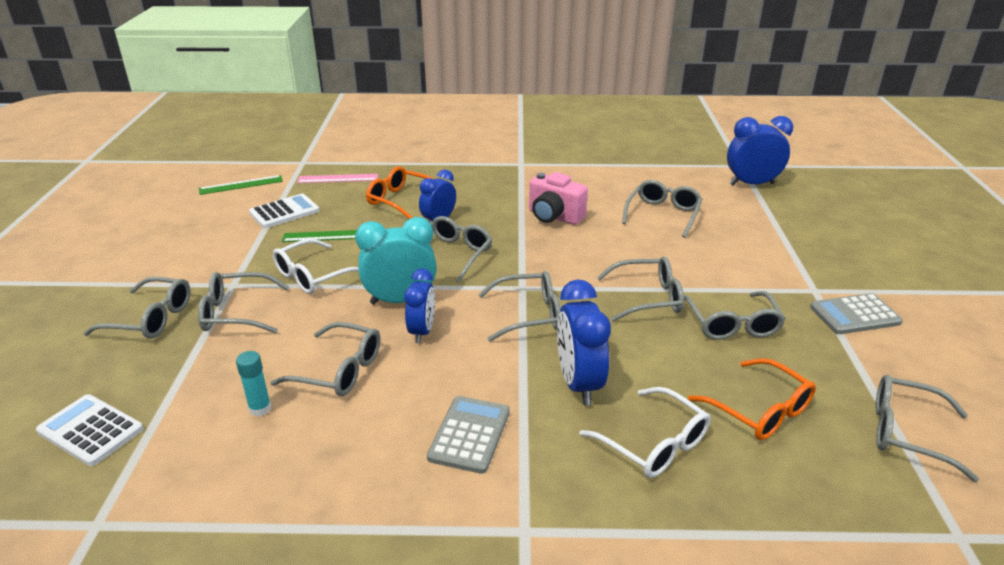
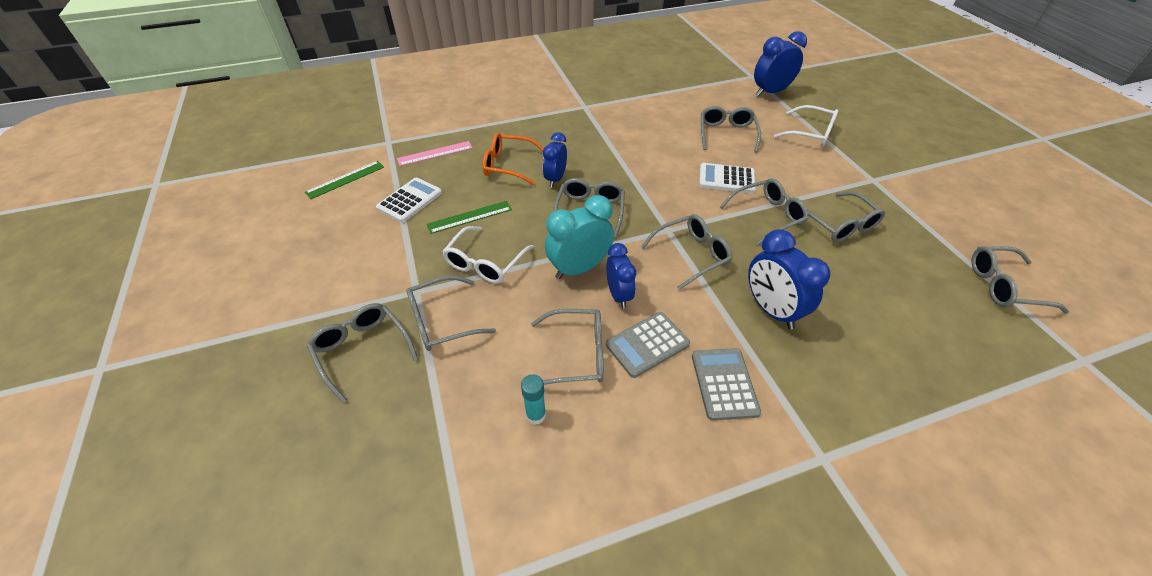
camera: 20 degrees left, 15 degrees up
(91, 430) = (392, 491): white calculator -> white calculator (726, 179)
(151, 318) = (362, 350): grey glasses -> grey glasses turned 120 degrees counterclockwise
(554, 217) = (646, 154): pink camera -> none
(654, 444) = (858, 348): white glasses -> white glasses (811, 133)
(760, 410) = (906, 296): orange glasses -> none
(854, 315) = (911, 195): grey calculator -> grey calculator (647, 344)

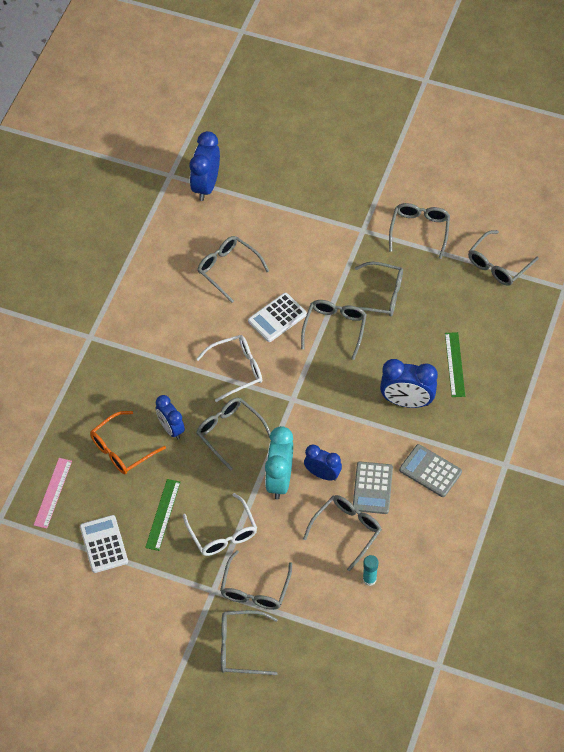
camera: 50 degrees left, 10 degrees up
(345, 179) = (29, 577): green ruler -> green ruler (455, 364)
(691, 255) = (327, 405): grey glasses -> grey glasses (419, 230)
(811, 133) = (282, 213): white glasses -> white glasses (236, 370)

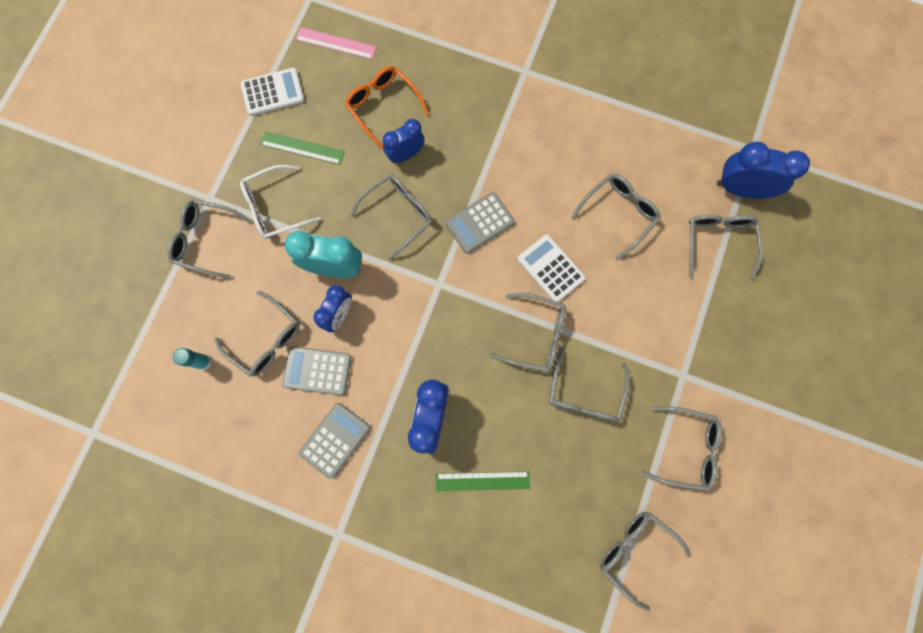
camera: 90 degrees right, 20 degrees up
(236, 370) = (479, 223): white glasses -> grey calculator
(240, 647) = (142, 225): grey glasses -> grey glasses (718, 242)

